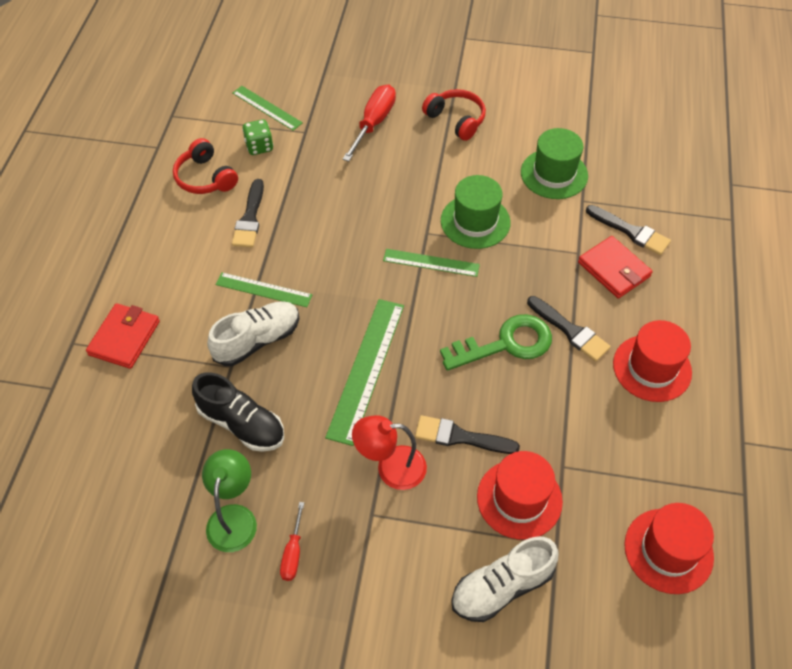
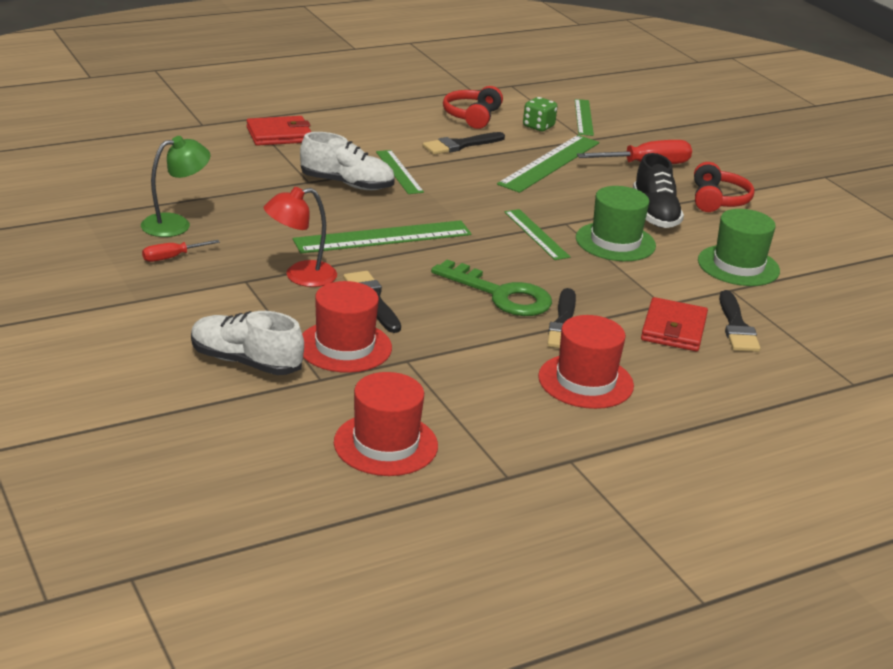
camera: 50 degrees right, 25 degrees down
(242, 424) = (262, 202): black shoe -> black shoe (655, 214)
(326, 180) = (549, 163): none -> green ruler
(391, 468) = (300, 276): red lamp -> red lamp turned 75 degrees counterclockwise

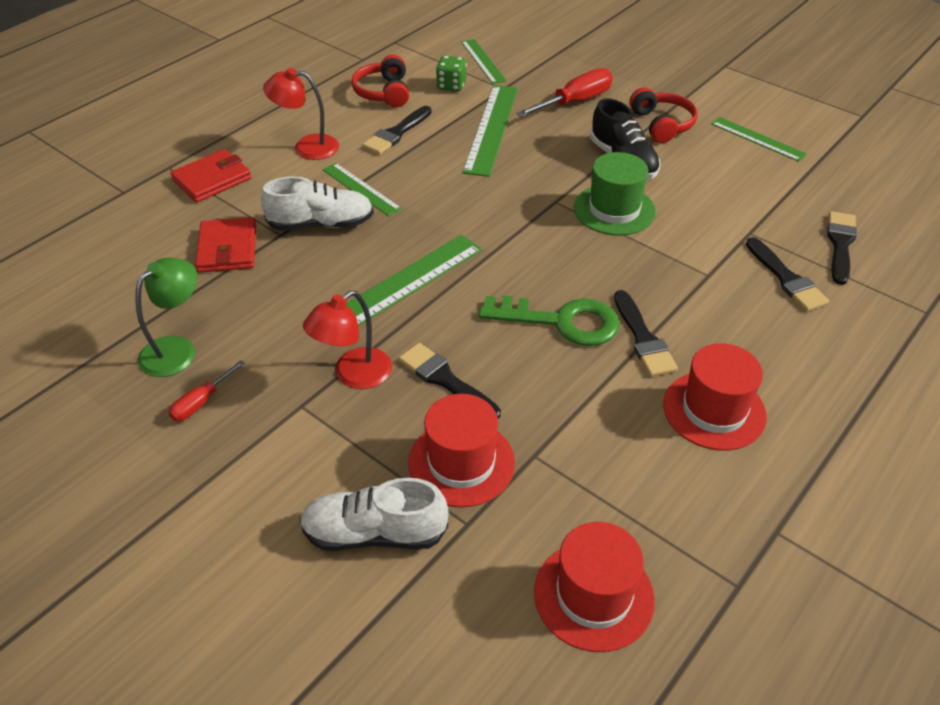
camera: 20 degrees left, 15 degrees up
(374, 135) = (307, 147): none -> red lamp
(536, 234) = (539, 226): green ruler -> green ruler (757, 139)
(673, 329) = (739, 304): red wallet -> red wallet (227, 249)
(738, 266) = (734, 200): green hat -> none
(814, 320) = (840, 244): none -> black brush

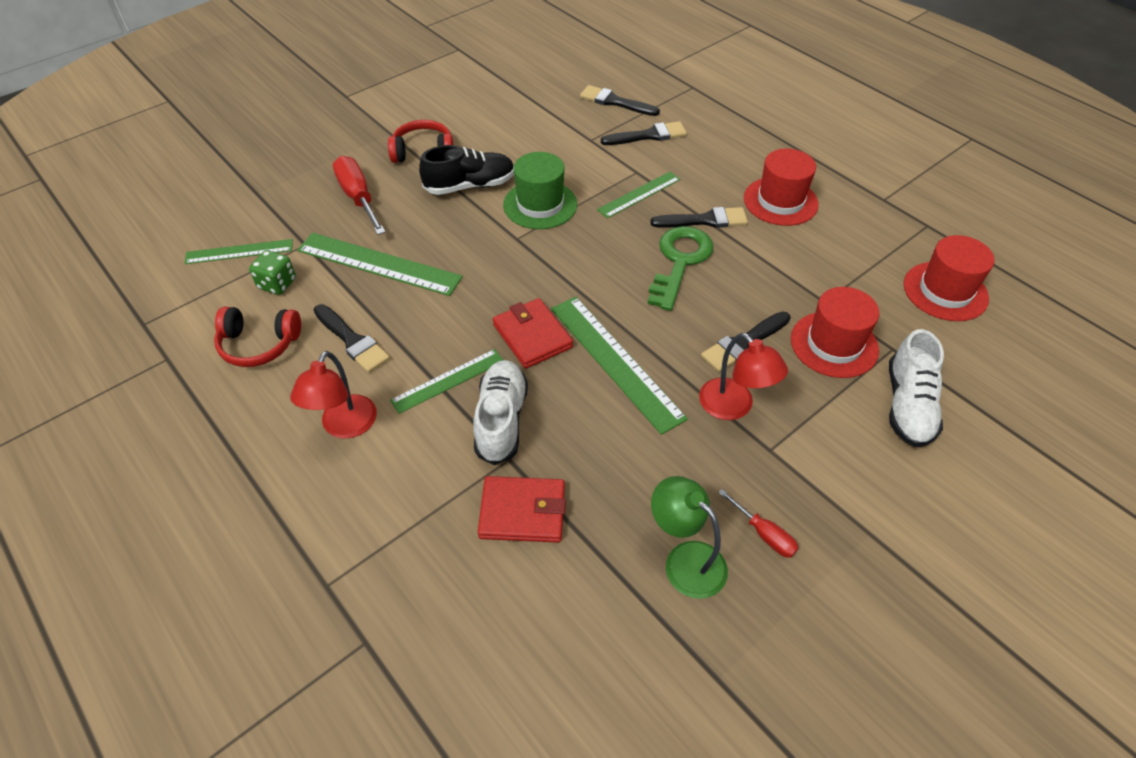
camera: 80 degrees left, 5 degrees up
(212, 179) = (375, 530): red wallet -> red wallet (532, 336)
(757, 139) = (468, 106): green ruler -> green ruler (639, 194)

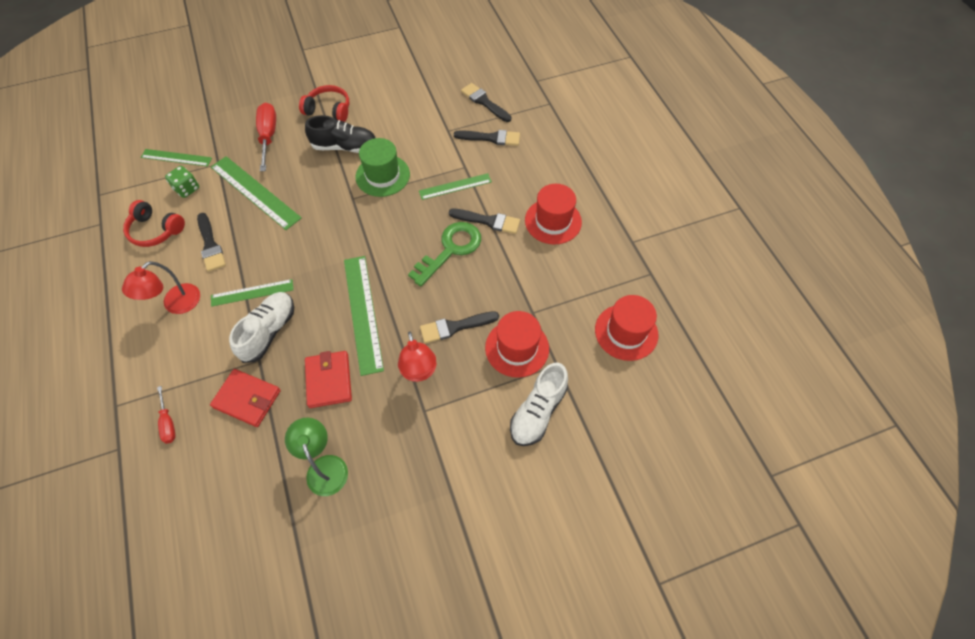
camera: 20 degrees right, 10 degrees up
(532, 336) = (321, 277): red wallet -> red wallet (329, 380)
(763, 534) = (383, 467): red screwdriver -> red screwdriver (168, 422)

